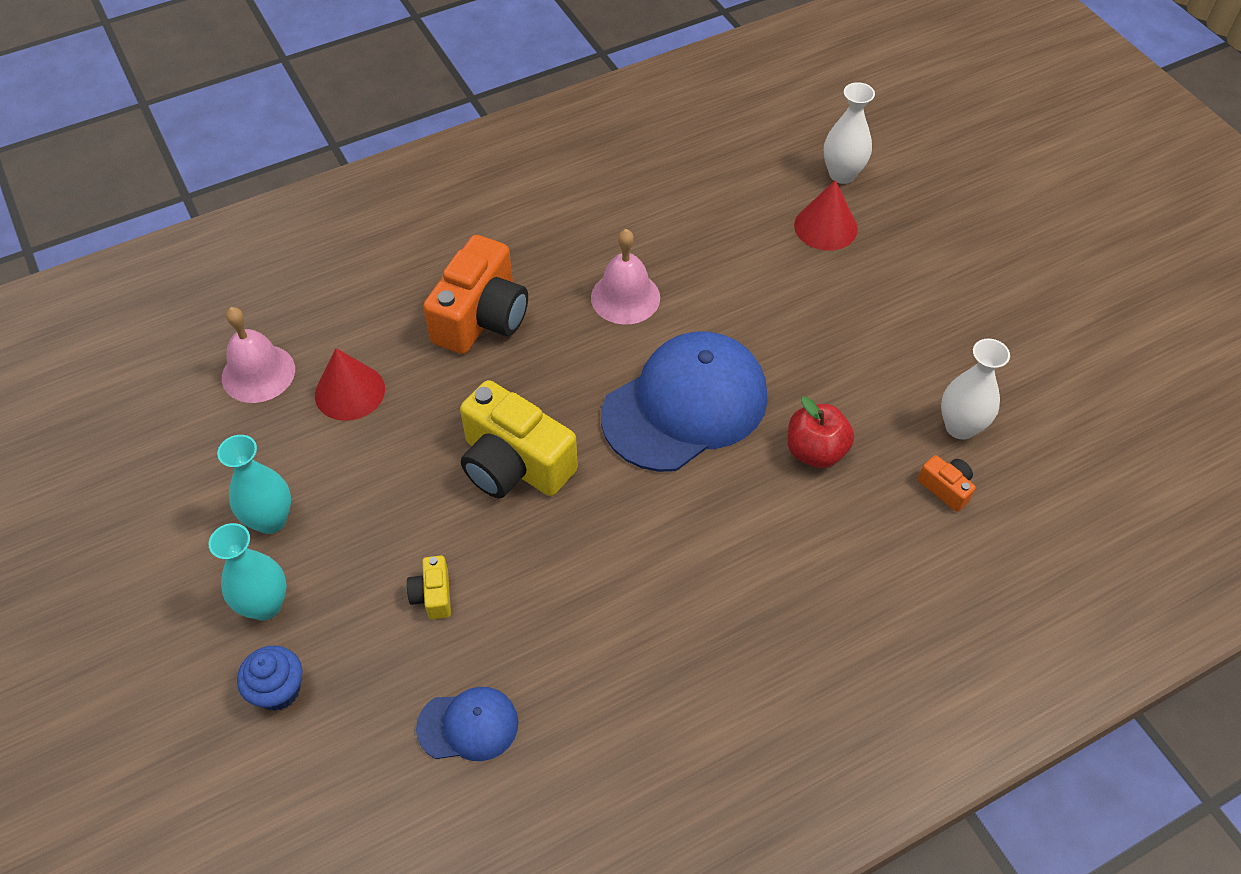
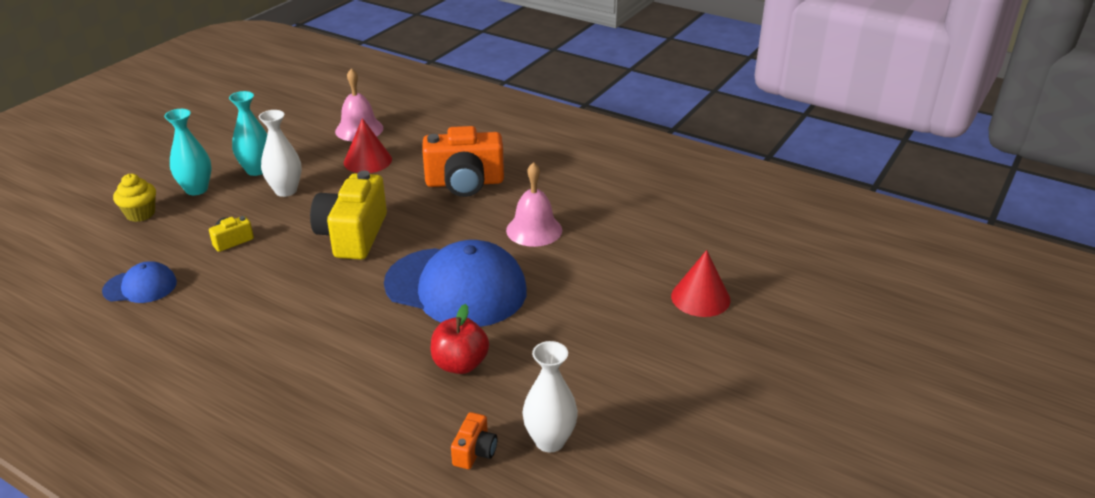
camera: 60 degrees right, 20 degrees down
(278, 690) = (140, 214): blue cupcake -> yellow cupcake
(468, 725) = (140, 287): blue cap -> blue cap turned 60 degrees counterclockwise
(842, 174) = (769, 288): white vase -> white vase (286, 190)

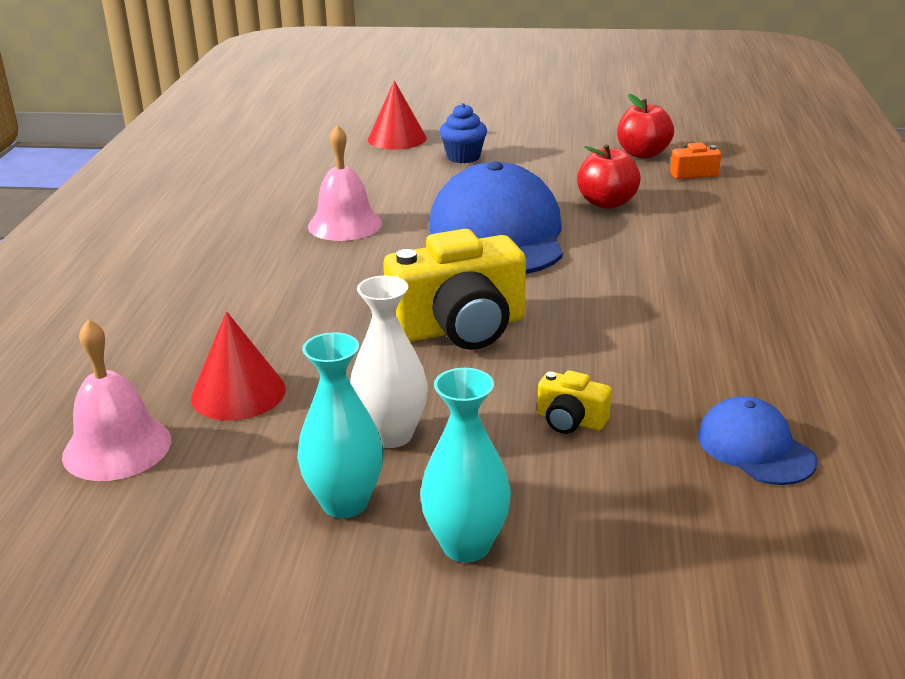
camera: 115 degrees left, 5 degrees down
(140, 214) = (603, 572): yellow cupcake -> none
(464, 183) = (260, 293): orange camera -> none
(550, 441) = (643, 154): white vase -> red apple
(626, 321) = (463, 157): none -> blue cupcake

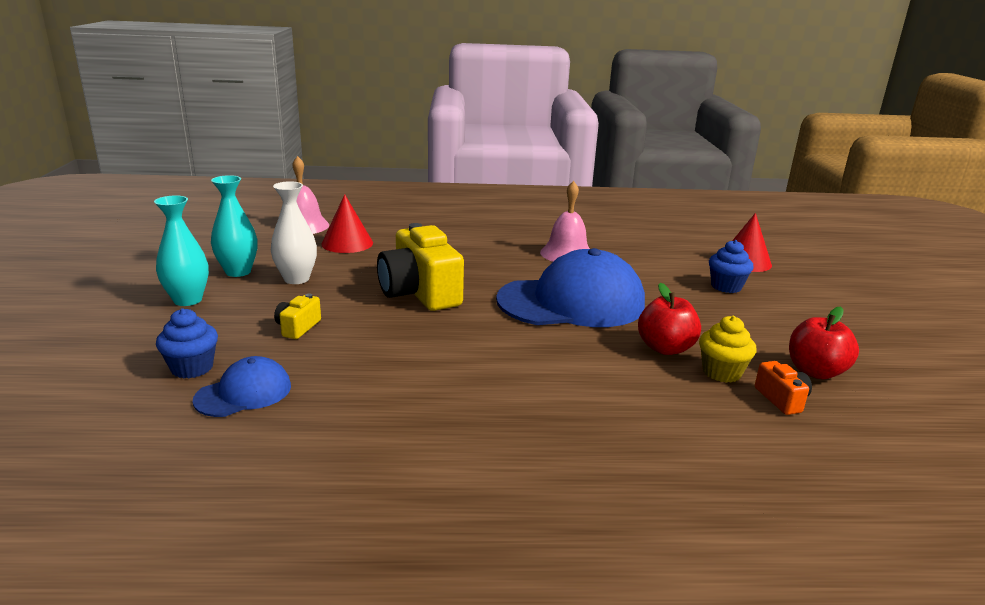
camera: 80 degrees right, 5 degrees down
(651, 187) = (721, 372): none -> yellow cupcake
(701, 501) = (192, 368): none -> blue cupcake

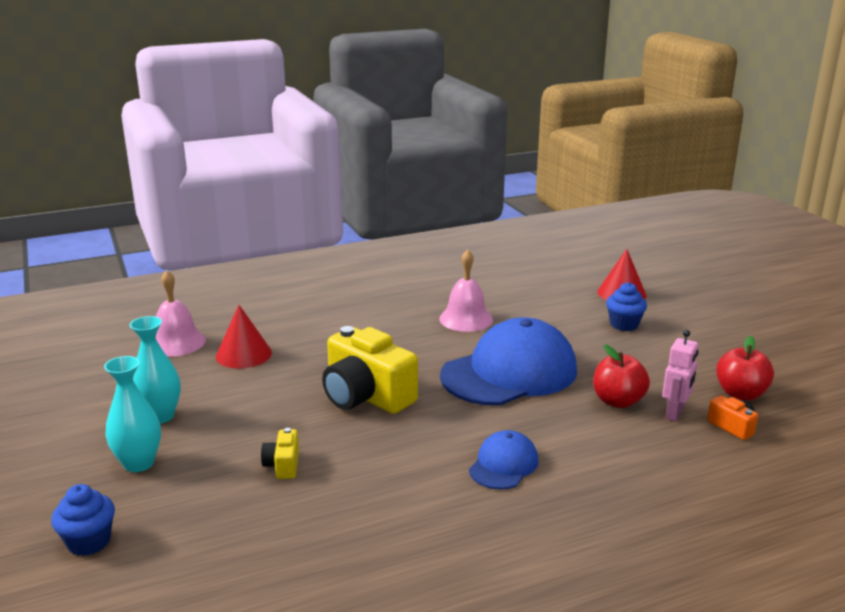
camera: 20 degrees left, 0 degrees up
(192, 368) = (220, 537): blue cupcake -> blue cupcake (89, 542)
(244, 393) = (296, 548): blue cap -> blue cap (503, 465)
(296, 279) = (230, 410): white vase -> none
(721, 372) = (675, 413): yellow cupcake -> pink robot

